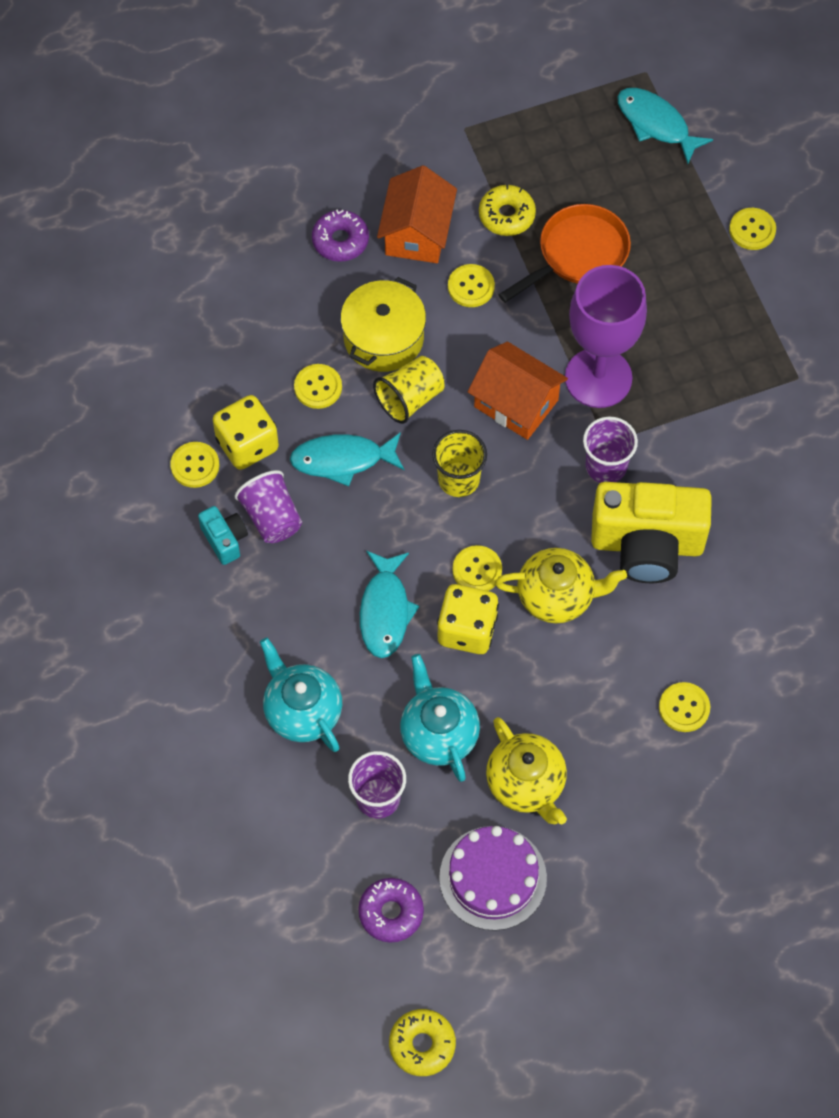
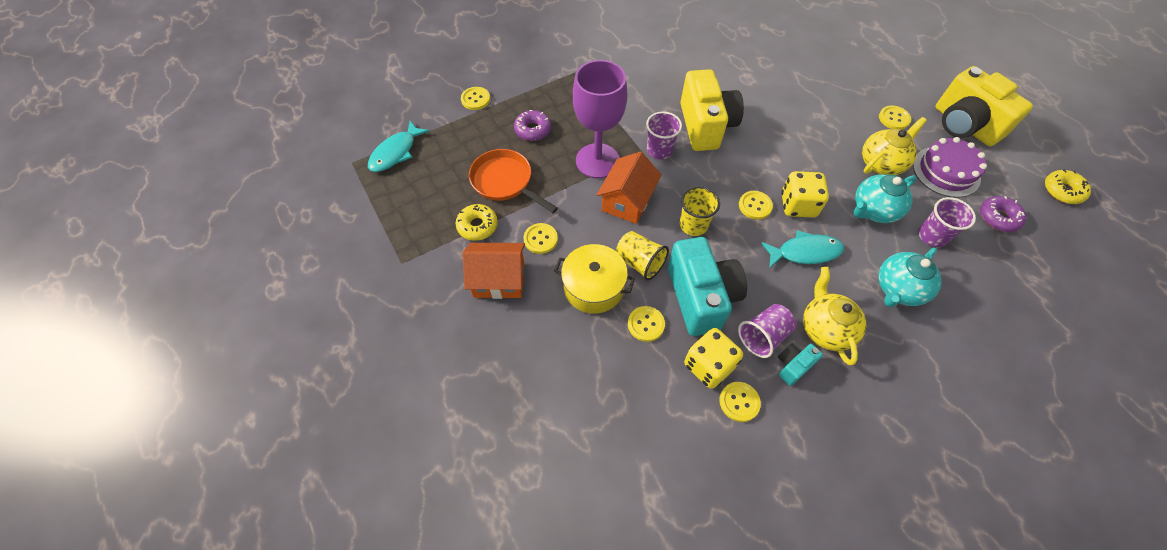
camera: 100 degrees left, 5 degrees down
(340, 240) = (512, 331): purple donut -> purple donut (533, 130)
(342, 460) = (701, 297): turquoise fish -> turquoise camera
(557, 596) = (756, 163): yellow teapot -> yellow teapot (825, 328)
(586, 958) = (964, 125): none -> yellow camera
(684, 708) = (799, 100): yellow button -> yellow button (894, 118)

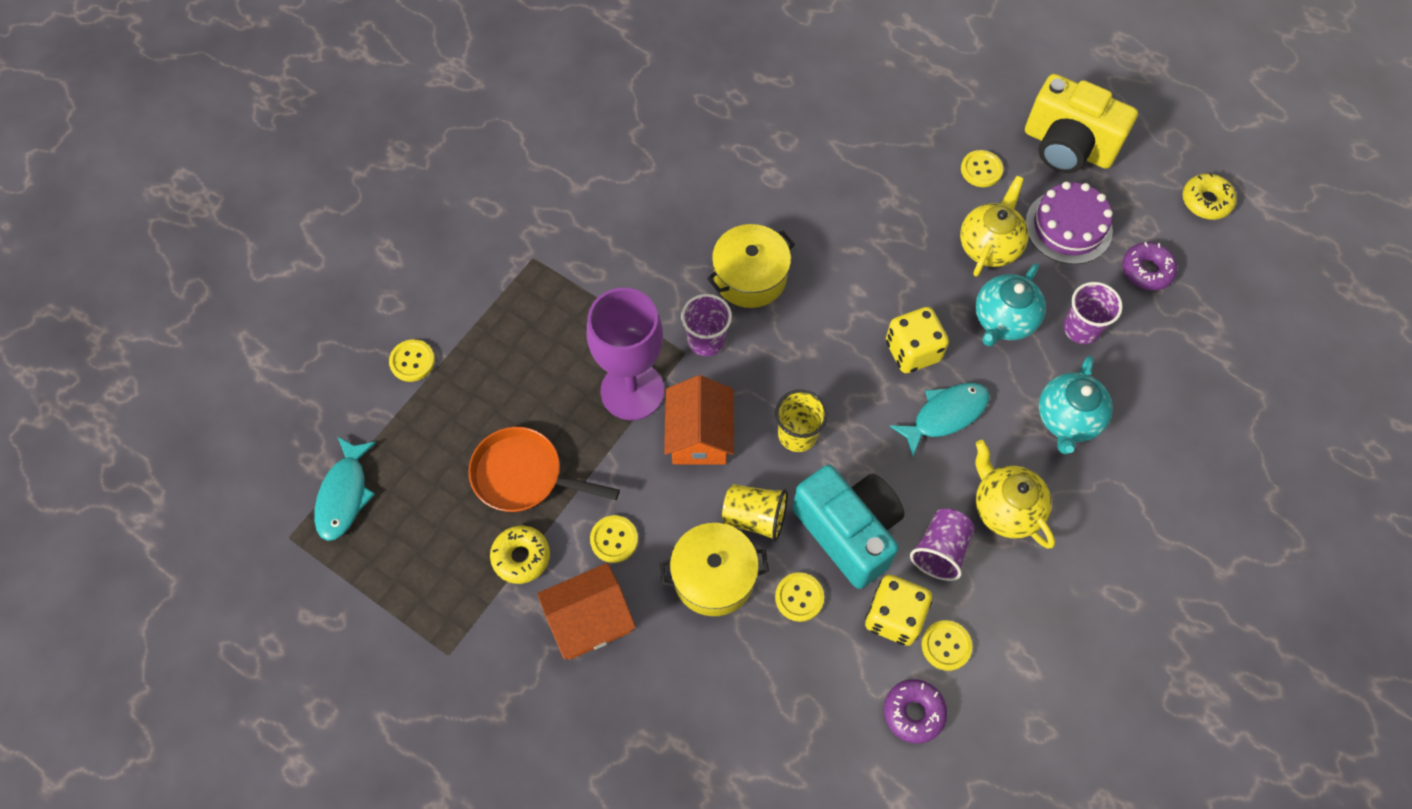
camera: 25 degrees left, 5 degrees up
(533, 130) = (520, 378): purple donut -> purple donut (913, 712)
(705, 126) = (750, 277): yellow camera -> yellow pot
(755, 206) = (861, 374): yellow button -> none
(793, 366) = (988, 573): turquoise camera -> none

